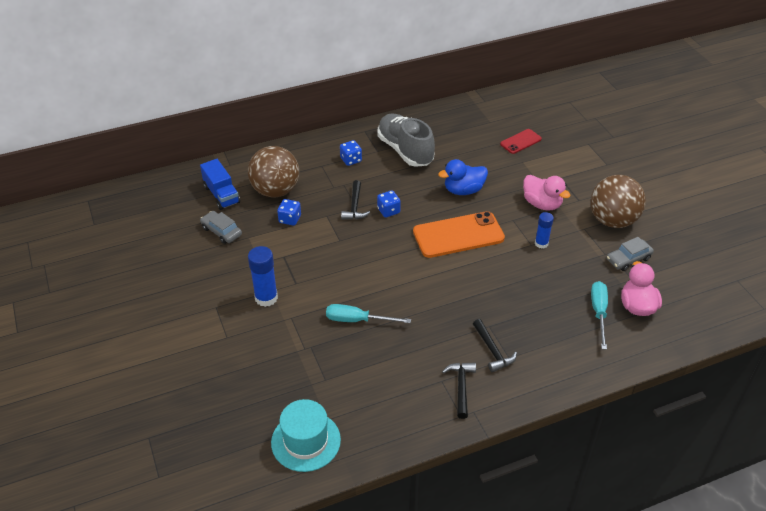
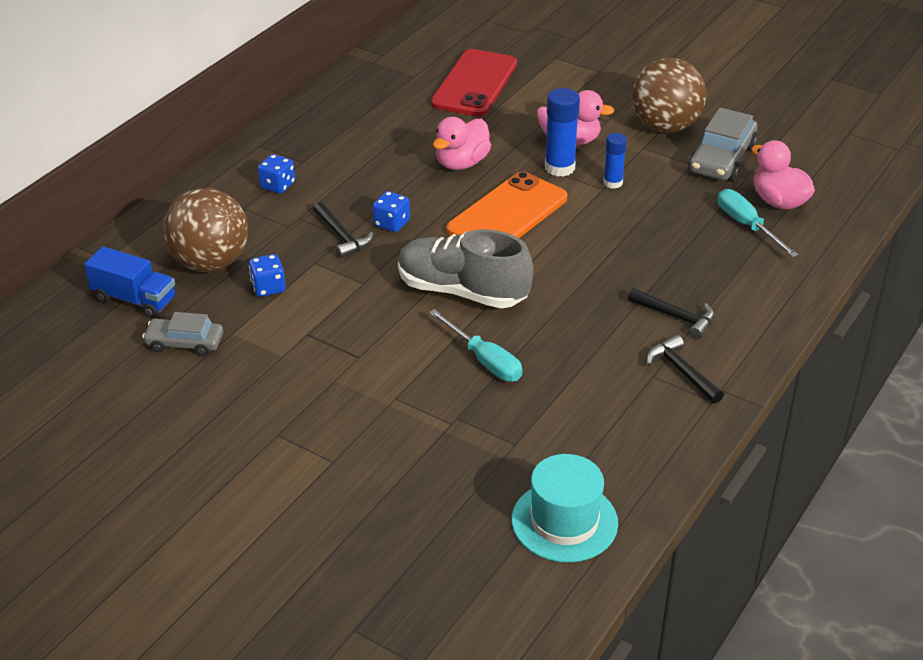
camera: 35 degrees left, 5 degrees down
(266, 298) = (337, 391): blue glue stick -> blue glue stick (559, 168)
(357, 320) = (484, 360): turquoise screwdriver -> turquoise screwdriver turned 105 degrees counterclockwise
(405, 150) = (339, 147): grey shoe -> grey shoe (462, 291)
(463, 190) = (461, 163): blue duck -> pink duck
(520, 141) = (474, 84): red phone -> red phone, size x1.89
(628, 259) = (722, 159): grey car -> grey car, size x1.55

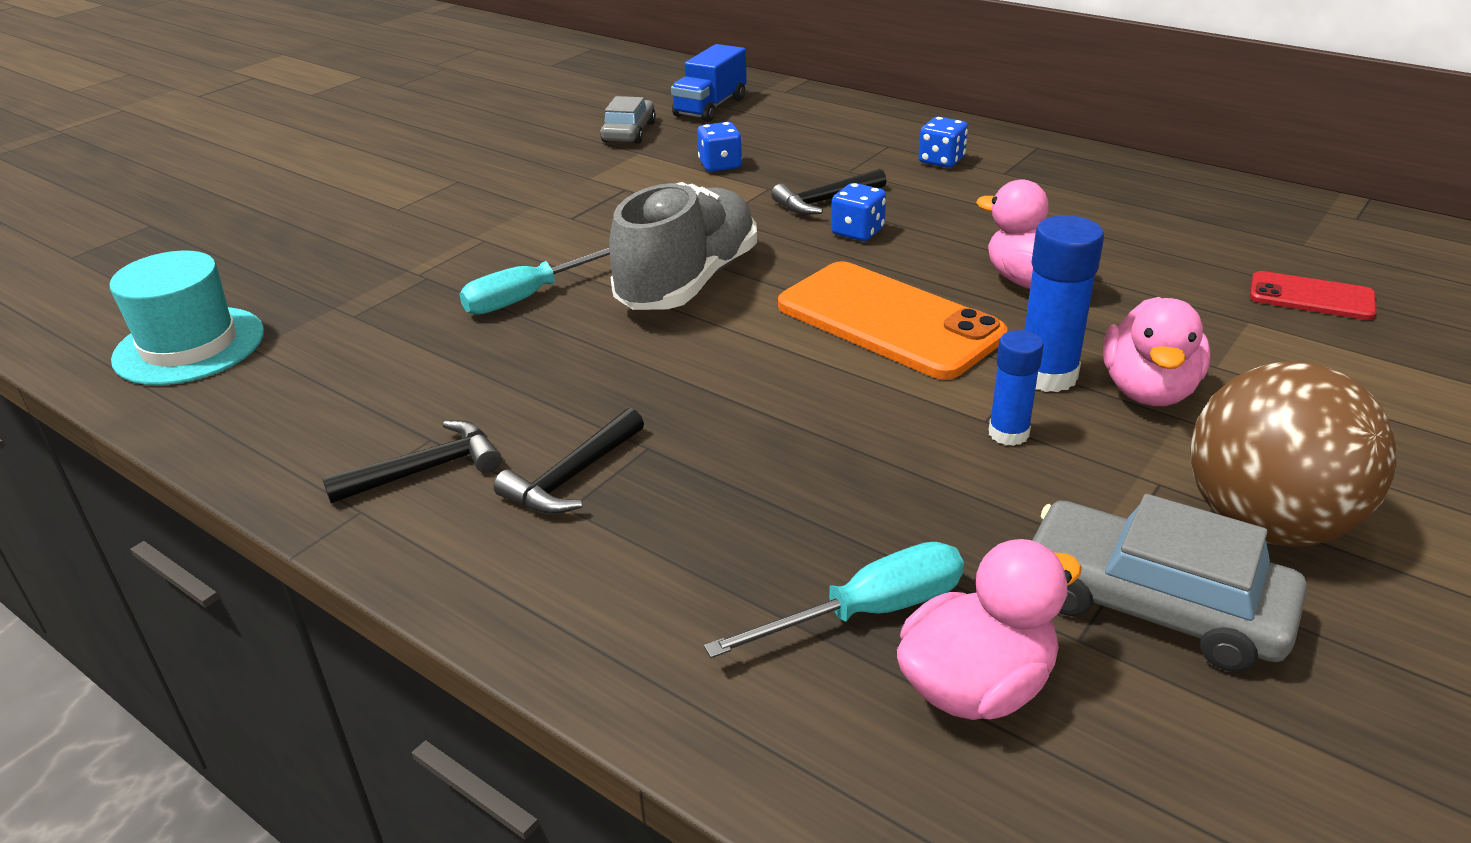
camera: 95 degrees right, 5 degrees down
(210, 263) = (773, 135): brown ball -> none
(474, 84) = (1311, 297): red phone -> red phone, size x0.53

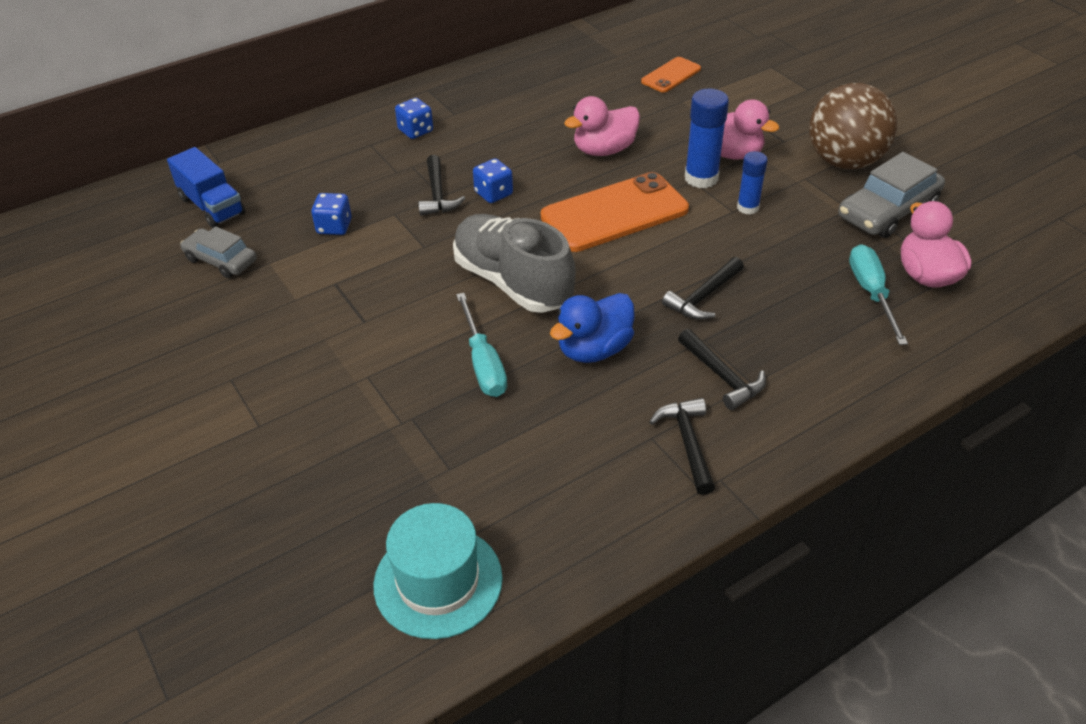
camera: 70 degrees left, 10 degrees up
(586, 363) = (594, 349): none -> blue duck
(745, 429) = (703, 297): none -> black hammer
(1311, 297) = (671, 75): red phone -> orange phone

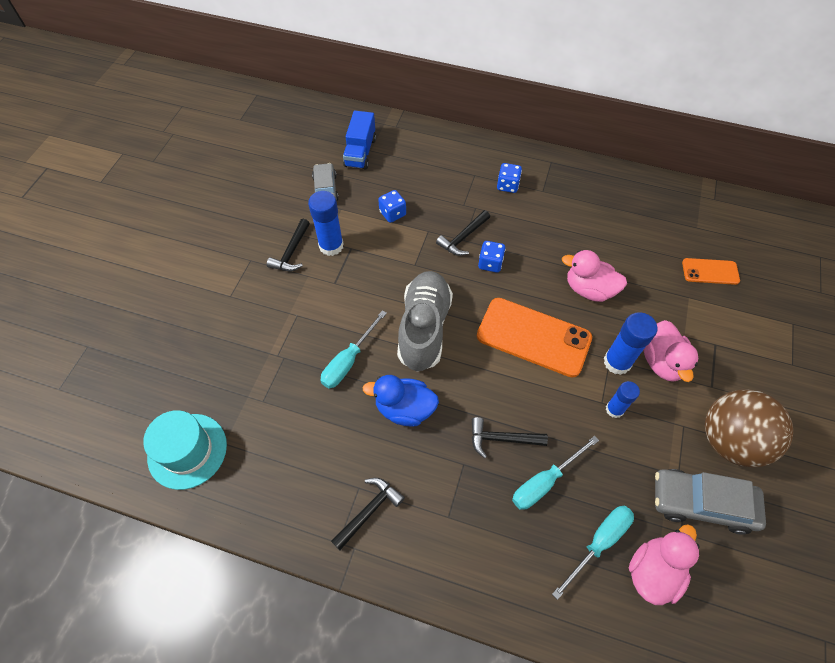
camera: 50 degrees right, 15 degrees up
(309, 297) = (331, 246): none -> blue glue stick
(722, 376) = (439, 495): black hammer -> black hammer (291, 252)
(778, 293) = (544, 481): none -> turquoise screwdriver

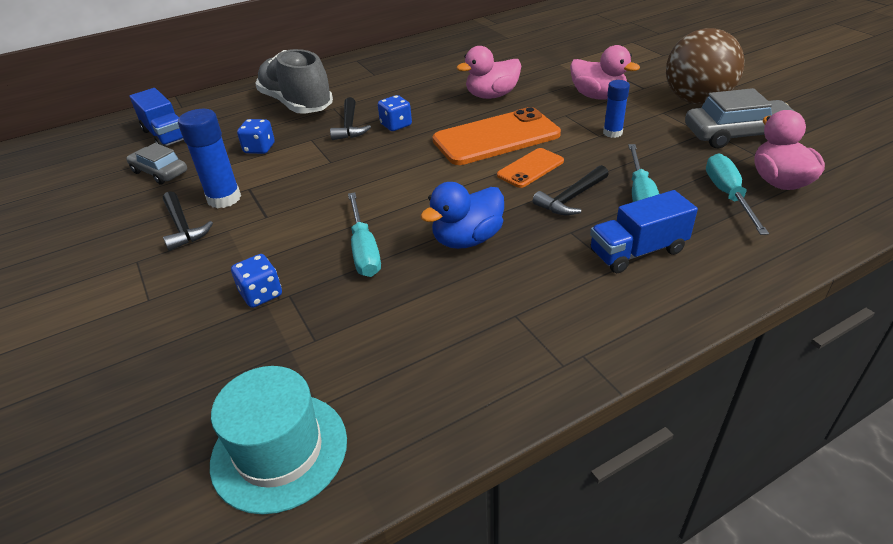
camera: 45 degrees left, 20 degrees down
(369, 511) = (551, 320): black hammer -> none
(424, 328) = (401, 187): grey shoe -> grey shoe (296, 104)
(476, 519) = (637, 251): none -> blue truck
(507, 185) = (341, 85): blue dice -> blue dice (261, 294)
(617, 362) = (572, 113): blue glue stick -> none
(701, 503) = (738, 134): grey car -> grey car turned 150 degrees counterclockwise
(710, 271) = (550, 48): orange phone -> orange phone (530, 168)

